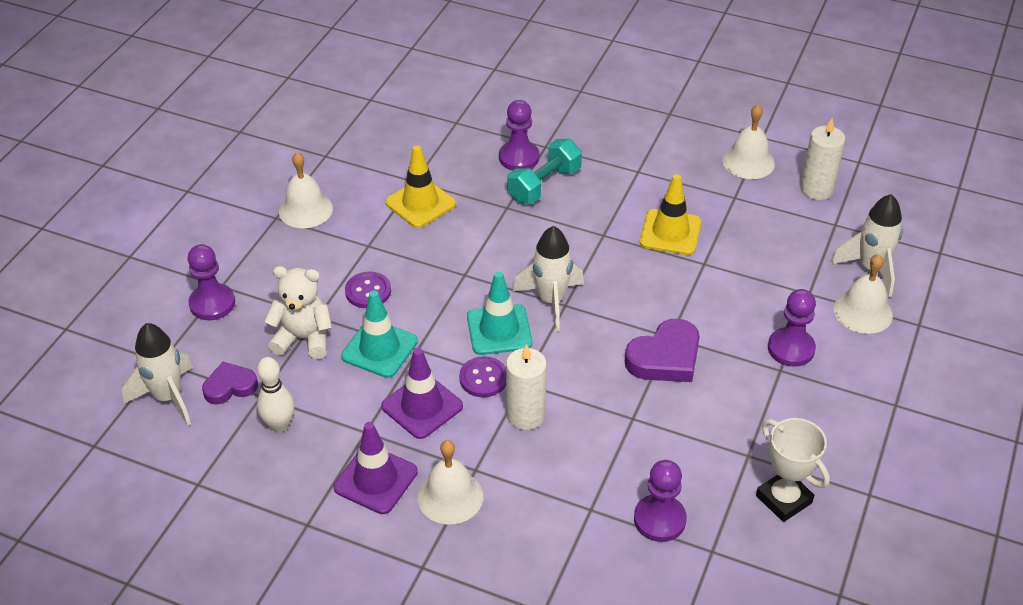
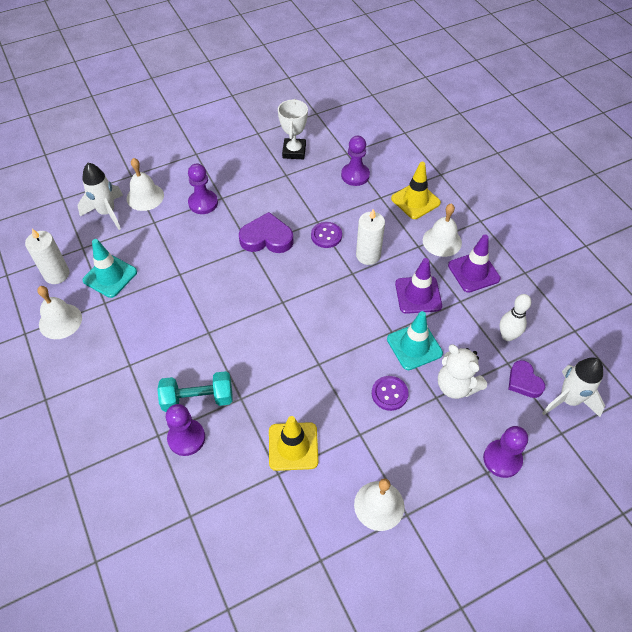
camera: 140 degrees left, 10 degrees up
(230, 386) = (524, 381): purple heart -> purple heart turned 45 degrees clockwise
(483, 378) = (371, 289): purple button -> purple button (326, 236)
(499, 330) = (335, 311): turquoise traffic cone -> turquoise traffic cone (110, 276)
(551, 301) = (287, 309): white rocket -> none
(670, 232) = (170, 305): yellow traffic cone -> yellow traffic cone (415, 201)

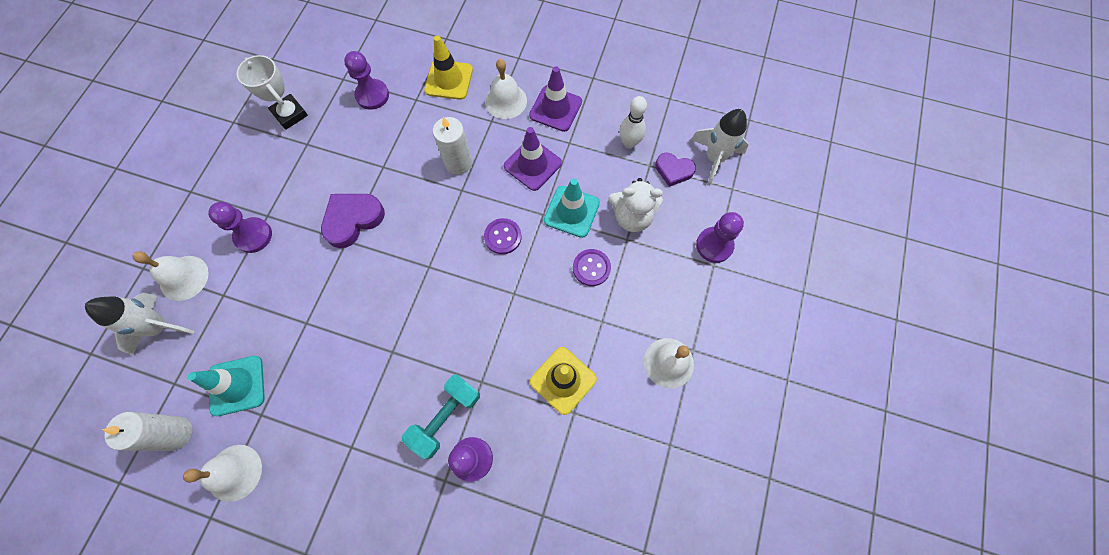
camera: 45 degrees left, 15 degrees up
(326, 236) = (404, 174): purple button -> purple button (503, 237)

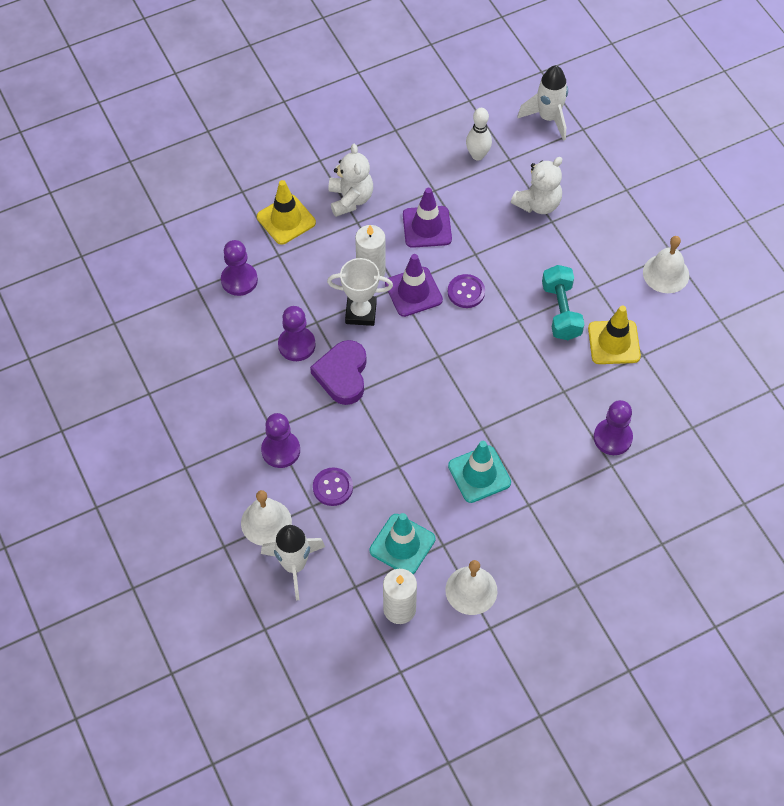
camera: 45 degrees left, 10 degrees down
(290, 114) = (190, 348): white trophy -> white trophy (361, 313)
(445, 417) = (567, 431): turquoise dumbbell -> turquoise dumbbell (561, 311)
(506, 101) = (350, 199): white bell -> white teddy bear
(555, 109) = (395, 174): purple traffic cone -> purple traffic cone (413, 292)
(571, 211) = (493, 235): turquoise traffic cone -> turquoise traffic cone (479, 474)
(591, 268) = (550, 259): purple button -> purple button (333, 487)
(673, 170) = (530, 149): purple heart -> none
(714, 245) = (612, 176): purple pawn -> purple pawn (296, 345)

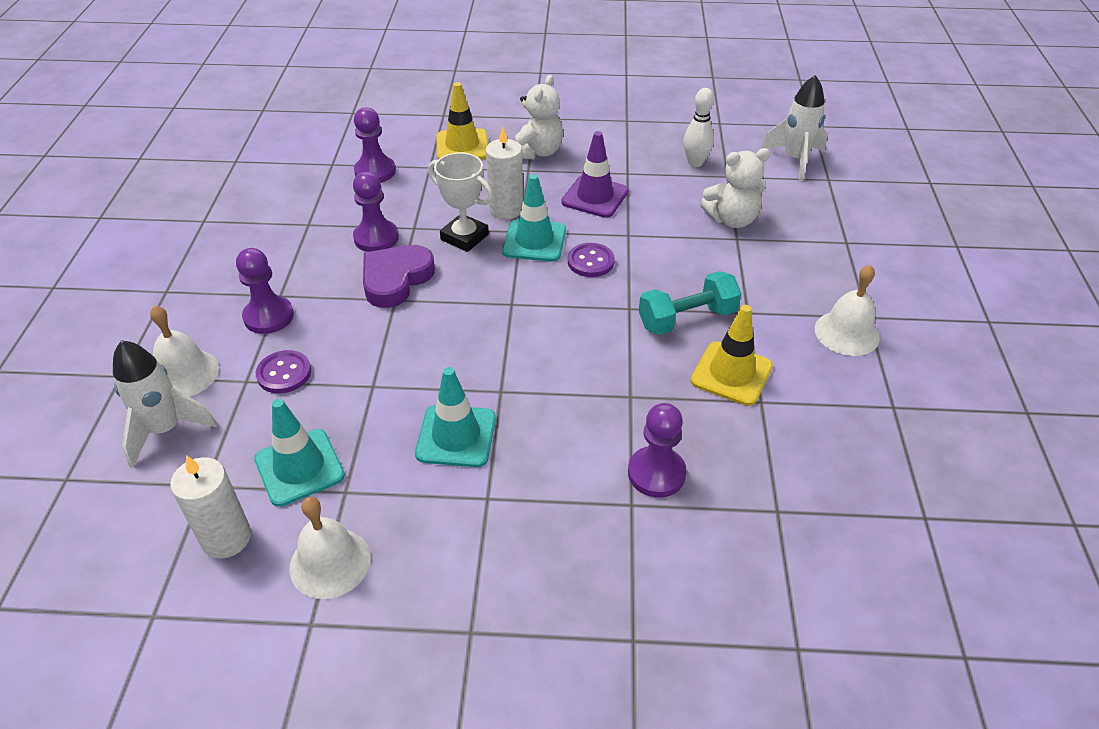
camera: 30 degrees right, 15 degrees down
(413, 292) = (534, 241): purple traffic cone -> turquoise traffic cone
(561, 311) = (687, 319): turquoise dumbbell -> turquoise dumbbell turned 45 degrees clockwise

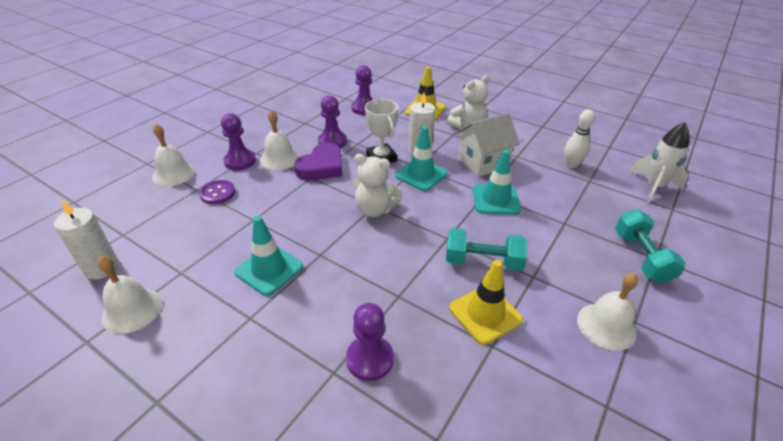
camera: 30 degrees right, 5 degrees down
(166, 430) = (137, 197): white rocket -> none
(299, 467) = (173, 247): turquoise traffic cone -> turquoise traffic cone (495, 200)
(324, 291) = (279, 159): none -> white bell
(396, 279) = (322, 167): purple heart -> purple heart turned 150 degrees clockwise
(590, 261) = (446, 199): purple button -> none
(595, 197) = (482, 163): purple traffic cone -> white house
(732, 219) = (570, 209): white teddy bear -> white teddy bear (375, 209)
(833, 247) = (641, 257): none -> turquoise dumbbell

